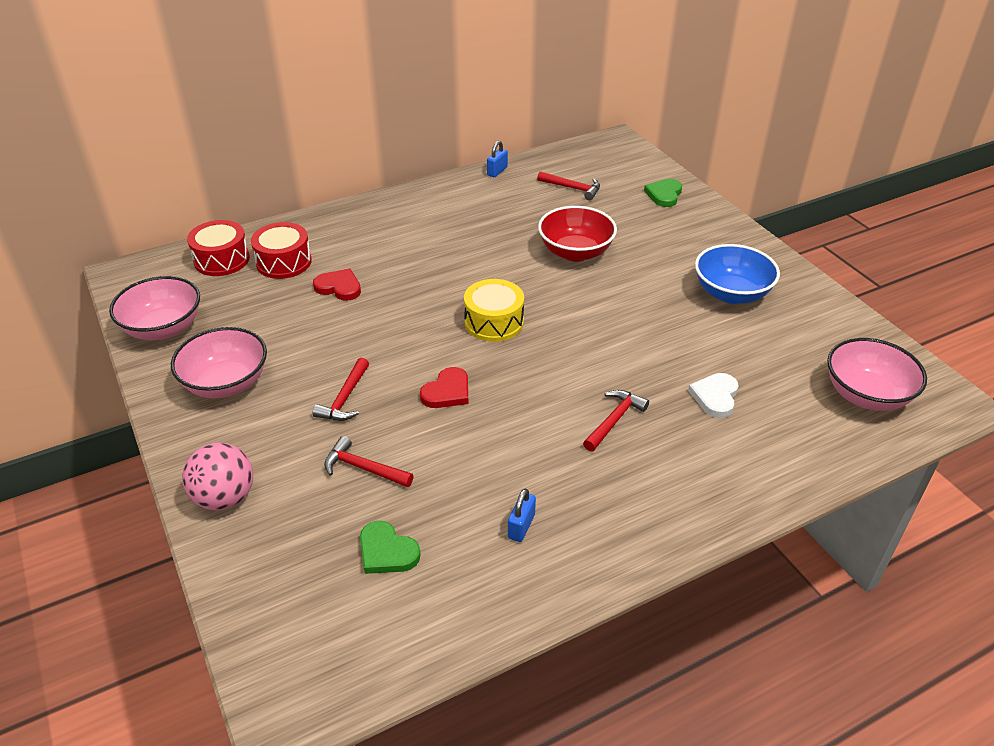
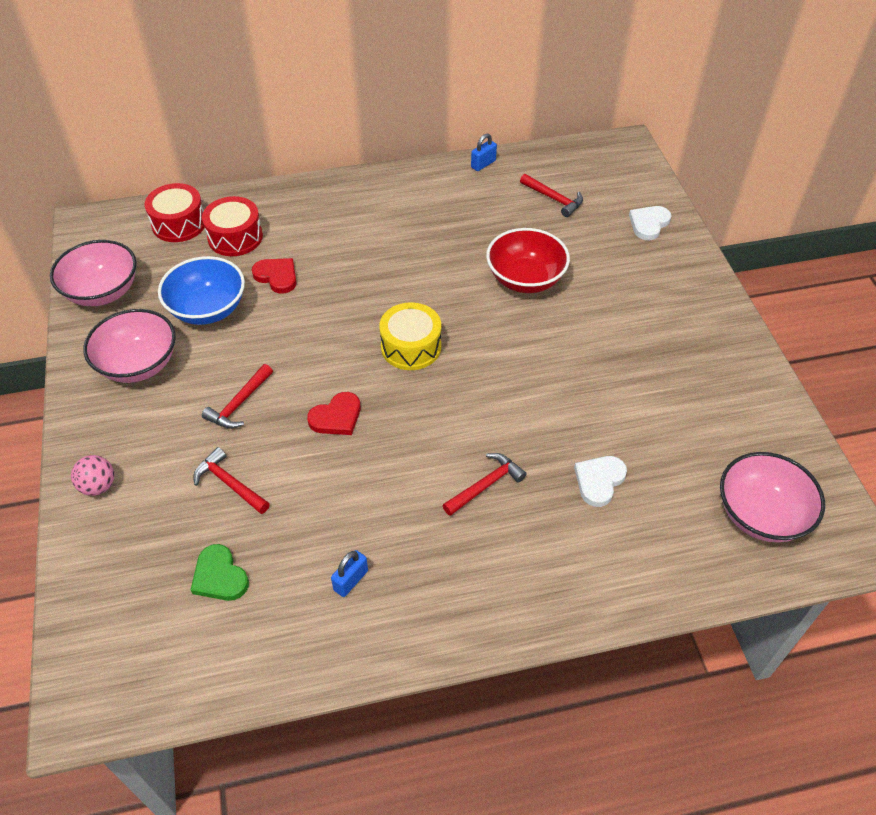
camera: 15 degrees right, 10 degrees up
(225, 498) = (98, 486): pink ball -> pink ball, size x0.65
(664, 195) = (649, 224): green heart -> white heart
(731, 294) = (669, 361): blue bowl -> blue bowl (208, 309)

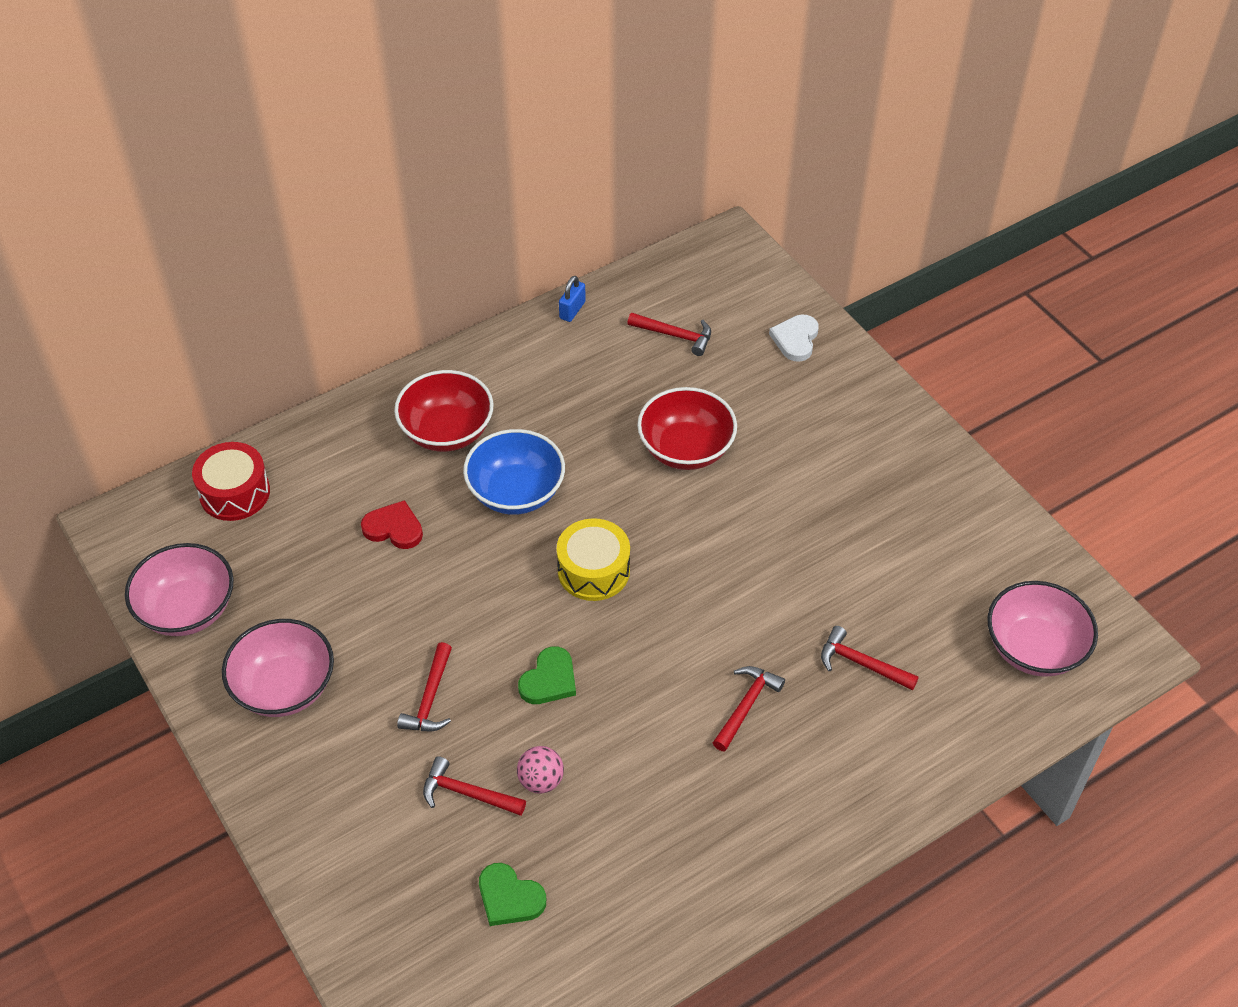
camera: 20 degrees left, 0 degrees up
(98, 486) = (318, 844): pink ball -> pink ball (541, 780)
(208, 309) = (331, 594): blue bowl -> blue bowl (516, 492)
(235, 237) = (316, 491): red drum -> none
(336, 417) = (549, 680): red heart -> green heart
(350, 221) = (447, 431): none -> red bowl
(351, 580) = (651, 854): blue padlock -> none
(599, 481) = (861, 663): white heart -> red hammer

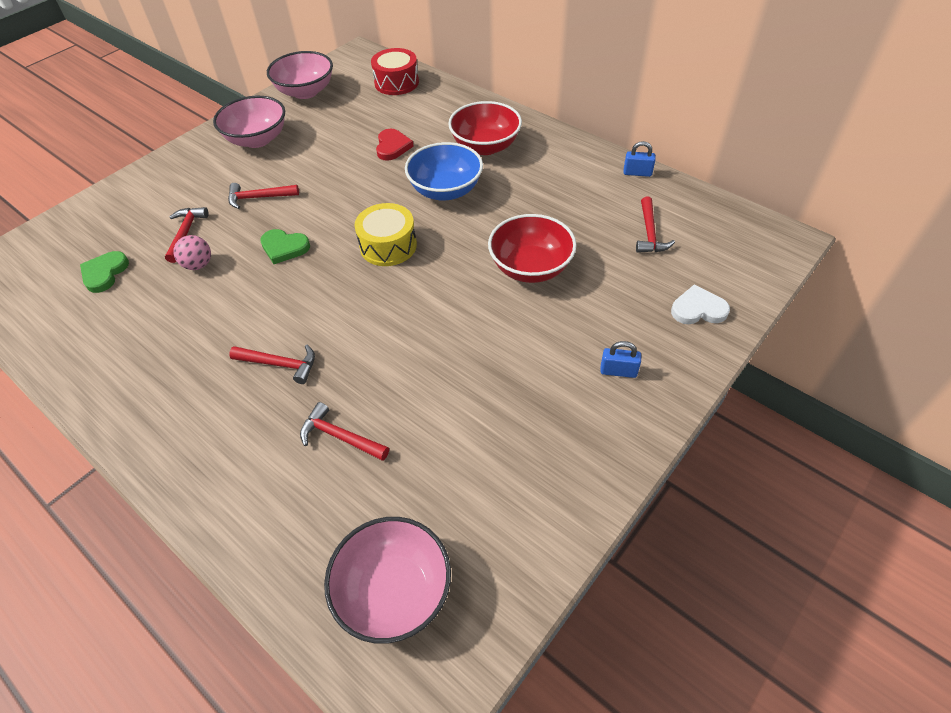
camera: 75 degrees right, 0 degrees up
(850, 424) = (618, 371): none -> blue padlock
(861, 663) = (340, 437): red hammer -> red hammer turned 75 degrees counterclockwise

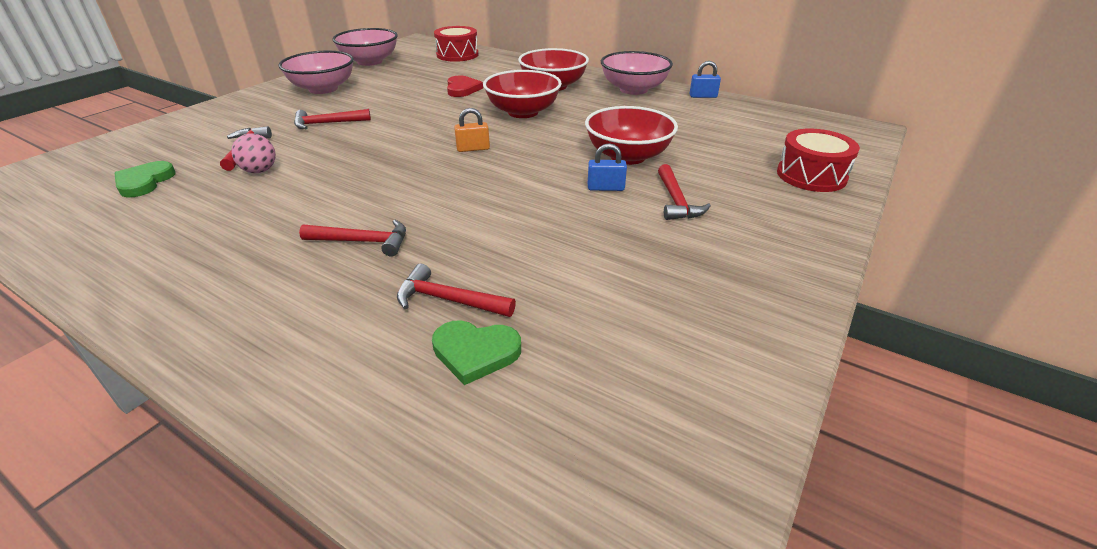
camera: 10 degrees left, 15 degrees down
(284, 248) = (359, 155): green heart -> green heart (475, 352)
(388, 246) = (473, 149): yellow drum -> orange padlock
(394, 592) = (560, 460): pink bowl -> pink bowl (633, 89)
(445, 190) = (523, 112): blue bowl -> red bowl
(618, 371) = (755, 224): blue padlock -> blue padlock (605, 188)
(649, 233) = (734, 130): red hammer -> red hammer (676, 201)
(698, 309) = (811, 175): white heart -> red drum

